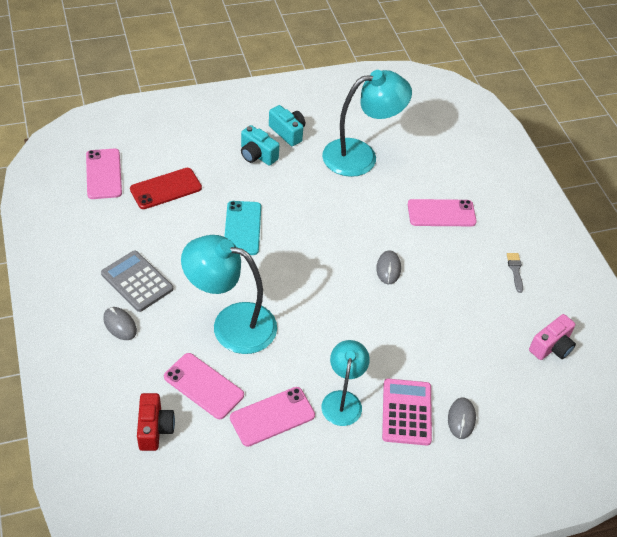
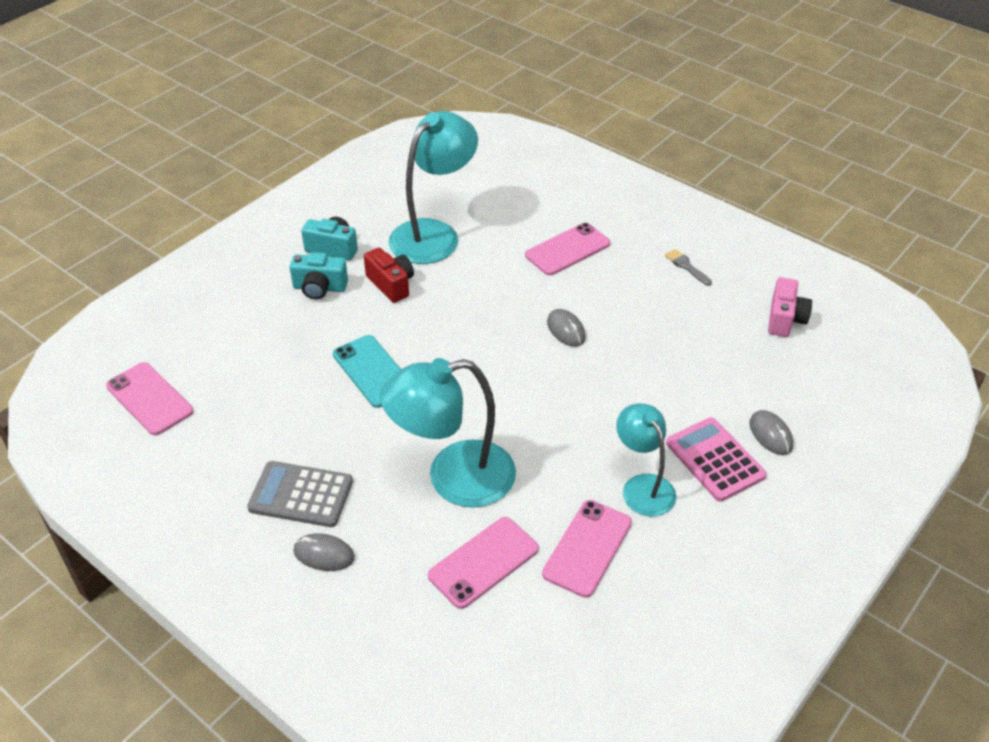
camera: 30 degrees left, 5 degrees down
(154, 429) = (471, 644): red camera -> red camera (391, 284)
(166, 189) = (243, 376): red phone -> none
(203, 386) = (483, 562): pink phone -> pink phone turned 45 degrees counterclockwise

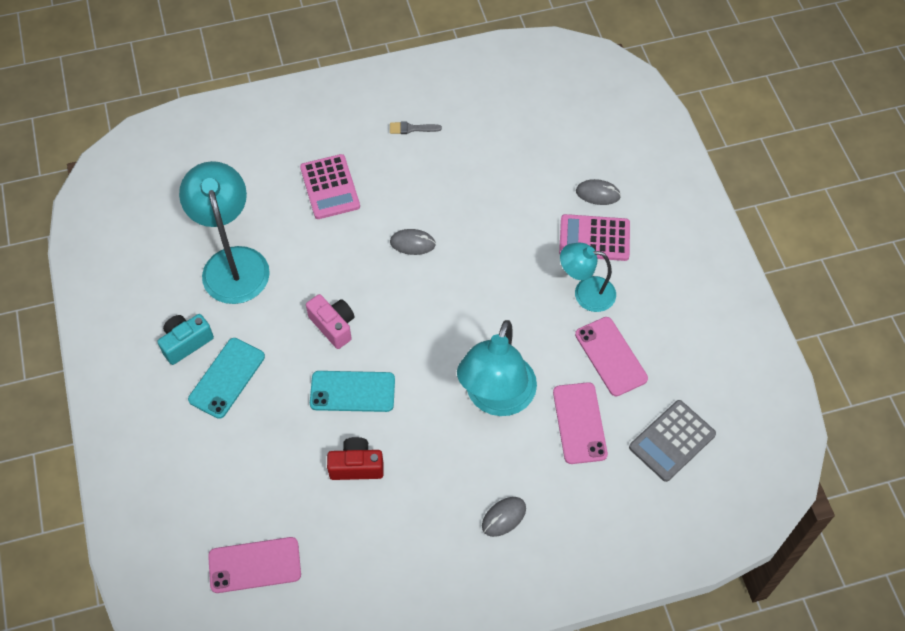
camera: 55 degrees left, 15 degrees up
(301, 495) = (439, 504): grey calculator -> grey calculator (672, 441)
(319, 288) = (227, 378): turquoise camera -> turquoise phone
(391, 284) = (267, 326): red camera -> red camera (356, 466)
(567, 249) = (330, 187): pink phone -> pink calculator
(785, 319) = (508, 111): pink camera -> pink camera (333, 326)

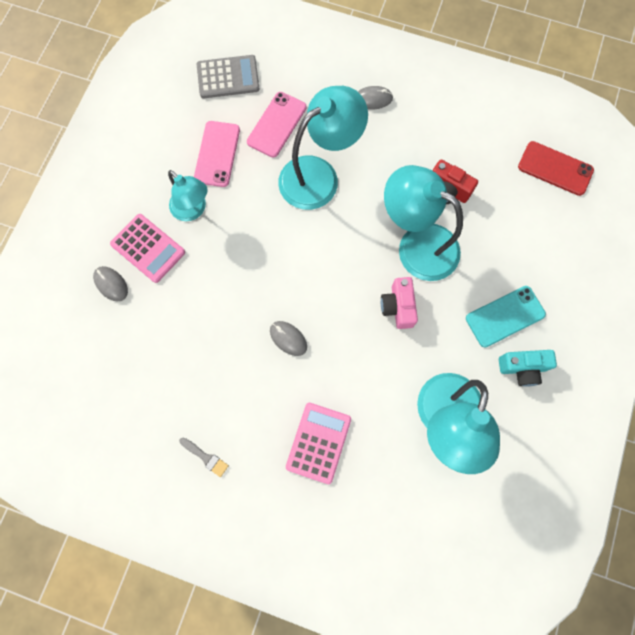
camera: 145 degrees left, 15 degrees up
(254, 565) = (555, 168): pink phone -> red phone
(352, 391) = (416, 245): turquoise phone -> turquoise lamp

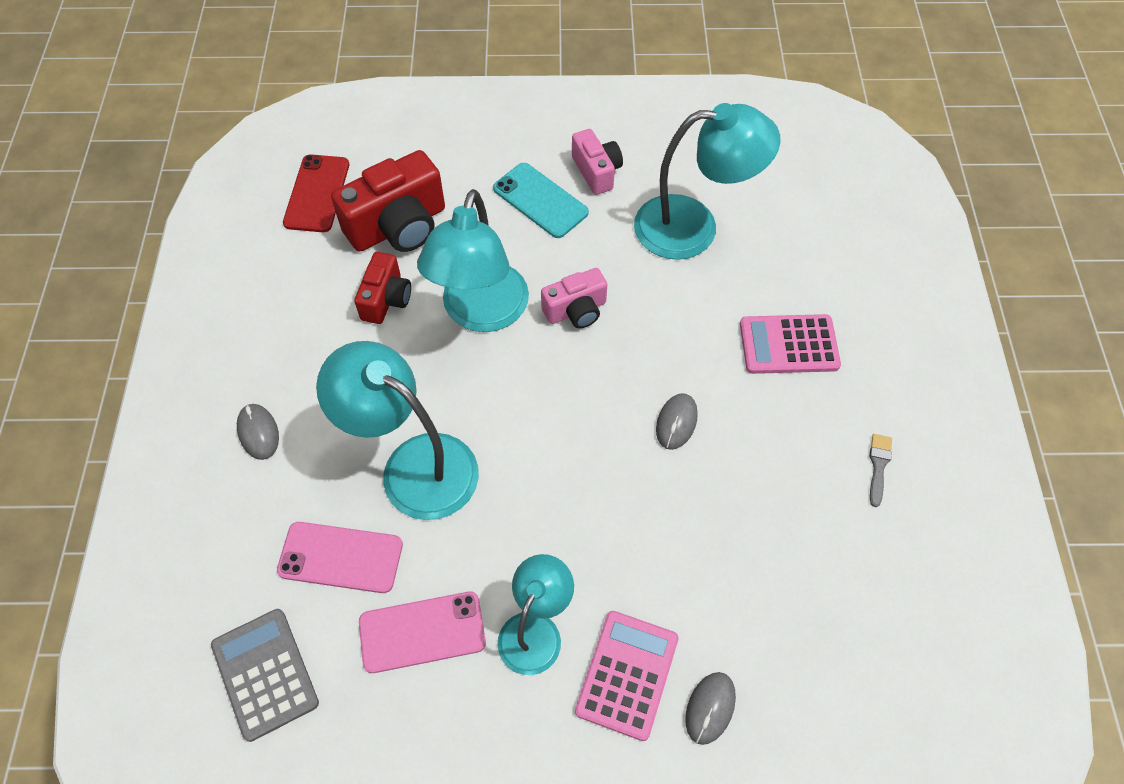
camera: 110 degrees left, 15 degrees down
(509, 213) = (398, 226): none -> red camera
(522, 368) = (596, 172): turquoise camera -> pink camera

